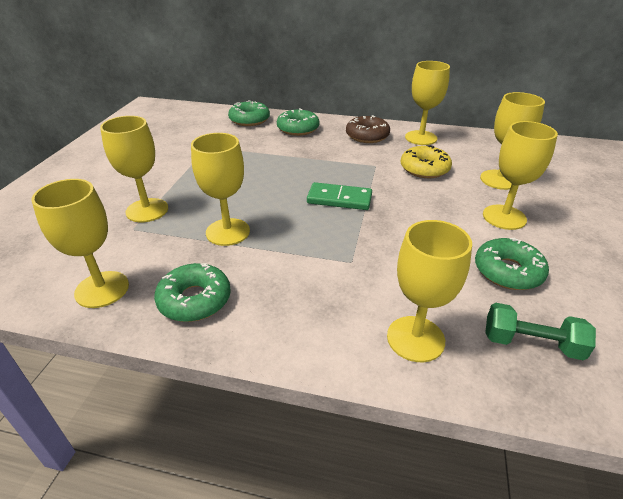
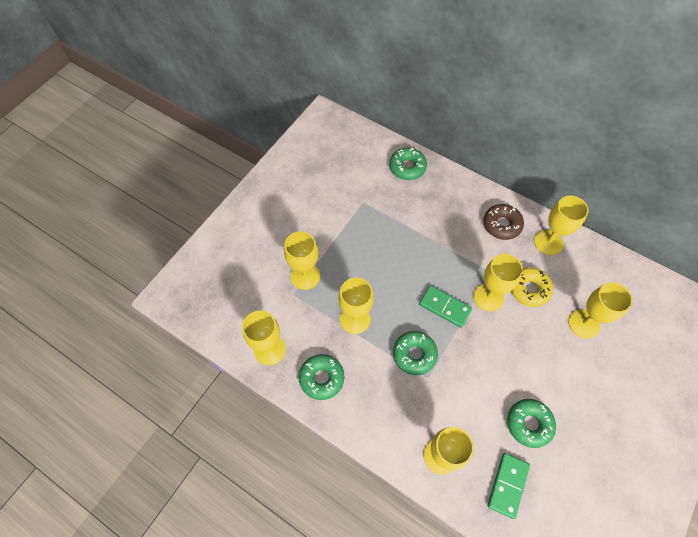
camera: 20 degrees right, 25 degrees up
(298, 129) = (445, 195): green donut -> green donut (414, 354)
(504, 217) = (560, 369): yellow goblet -> yellow goblet (488, 297)
(531, 343) = (507, 485): green dumbbell -> green domino

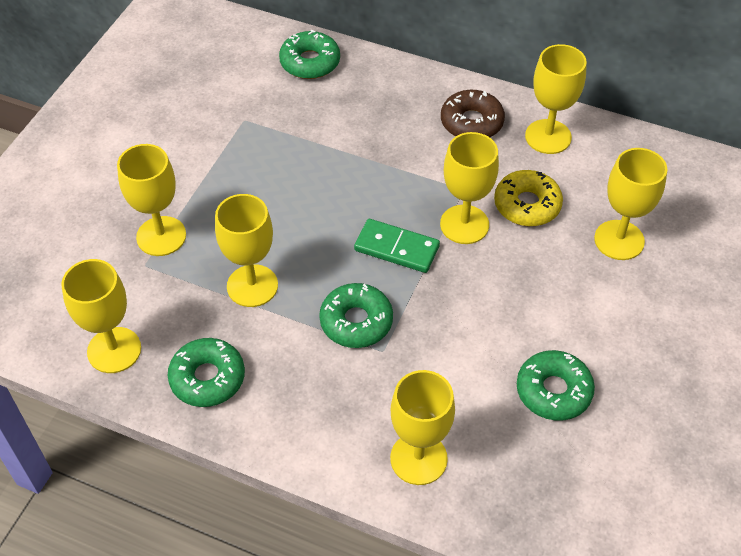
camera: 10 degrees left, 10 degrees down
(507, 485) = (532, 482): green domino -> none

